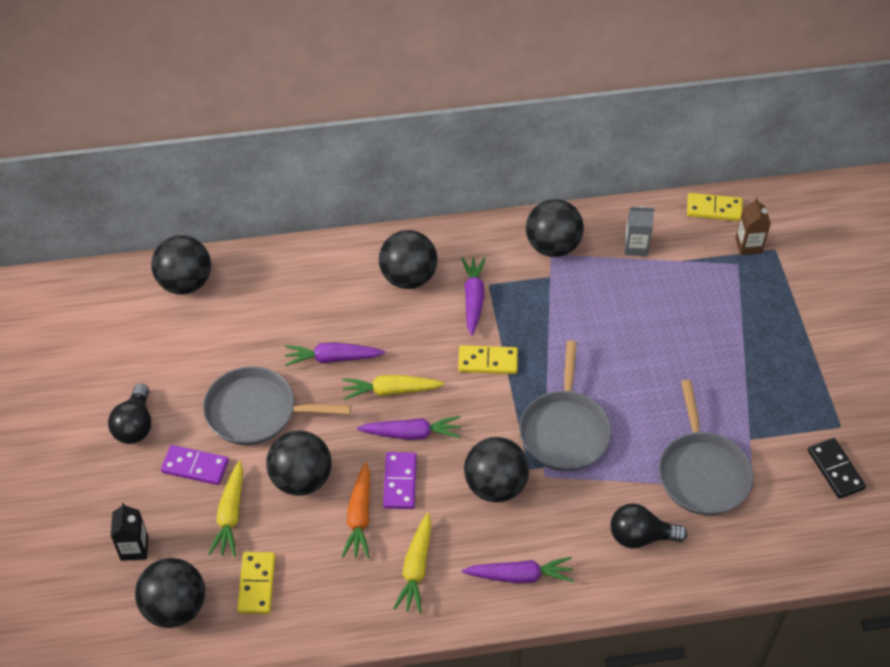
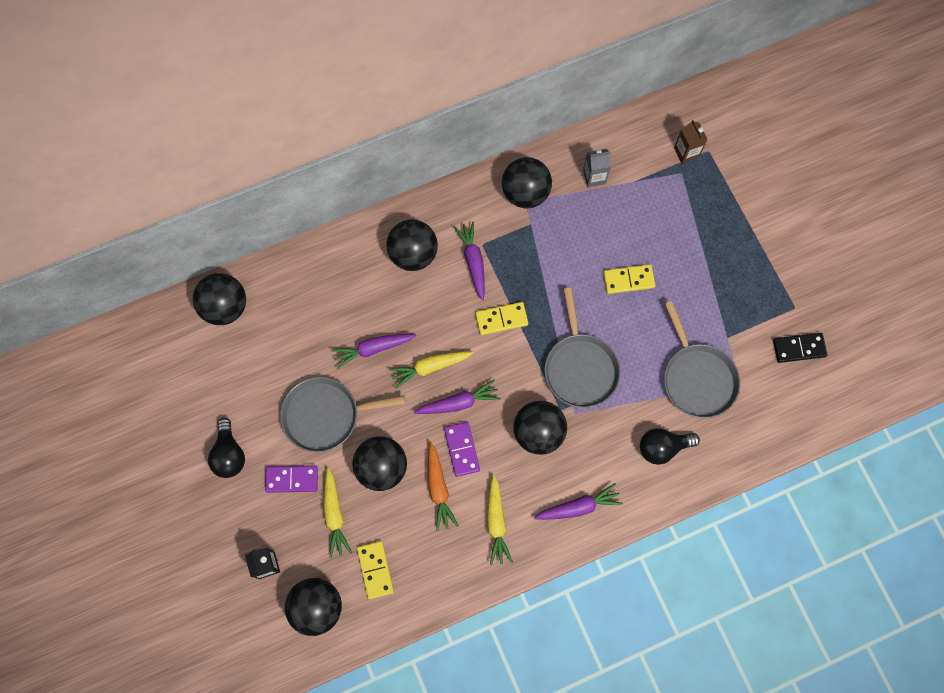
camera: 15 degrees left, 20 degrees up
(714, 209) = (650, 122): yellow domino -> yellow domino (628, 280)
(835, 469) = (799, 348): black domino -> black domino turned 60 degrees counterclockwise

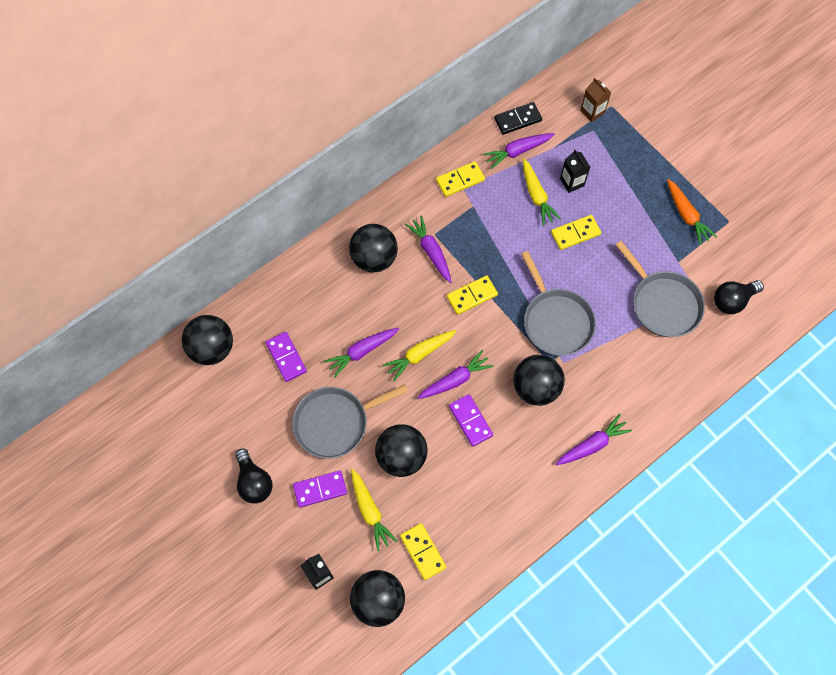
camera: 15 degrees left, 5 degrees down
(296, 335) = (286, 357): none -> purple domino
(438, 489) = (460, 462): orange carrot -> orange carrot (686, 215)
(496, 522) = (522, 478): yellow carrot -> yellow carrot (536, 196)
(525, 193) = (460, 180): black ball -> yellow domino
(594, 177) = (517, 151): grey carton -> purple carrot
(641, 224) = (572, 182): none -> black carton
(662, 447) = (651, 372): black light bulb -> black light bulb (732, 300)
(799, 348) = (743, 255): black domino -> black domino (517, 119)

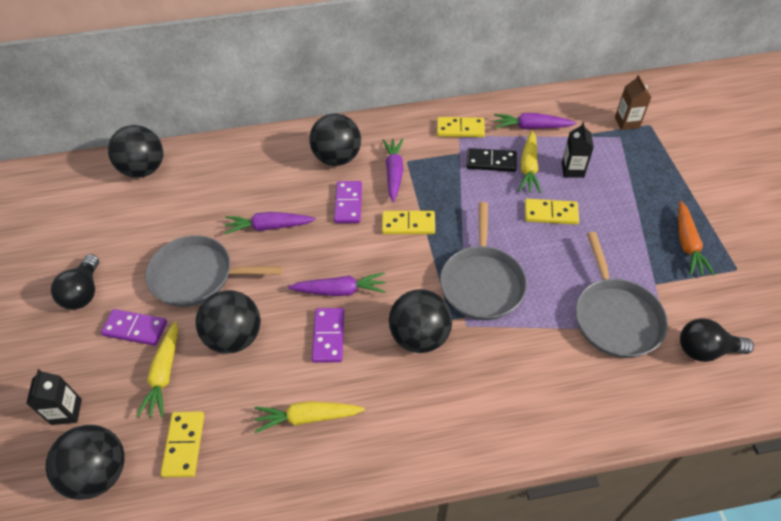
camera: 30 degrees right, 15 degrees down
(286, 357) = (199, 202): purple domino -> purple domino (348, 203)
(419, 355) = (320, 253): yellow carrot -> yellow carrot (307, 417)
(517, 119) = (546, 104): black domino -> black domino (491, 162)
(592, 444) = (448, 426): purple carrot -> none

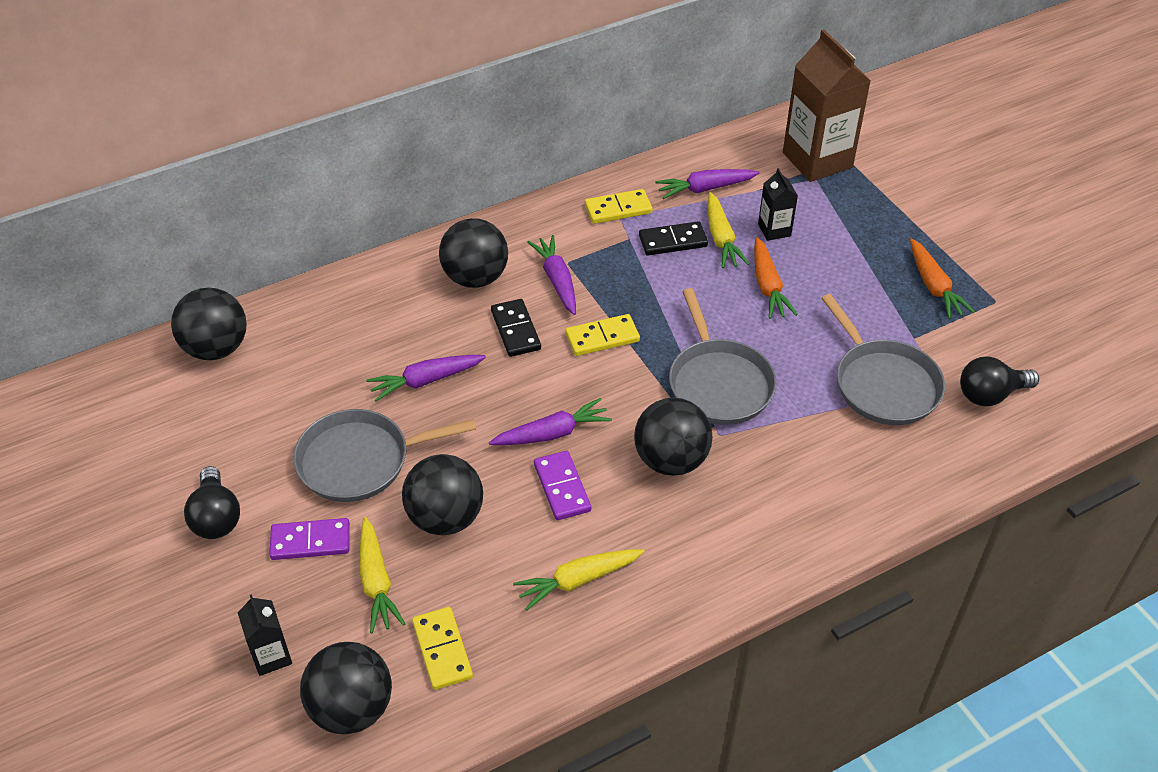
camera: 20 degrees left, 5 degrees down
(348, 203) = (515, 330): purple domino -> black domino
(550, 213) = (768, 286): yellow domino -> orange carrot
(627, 122) = (817, 160): brown carton -> brown carton, size x2.09

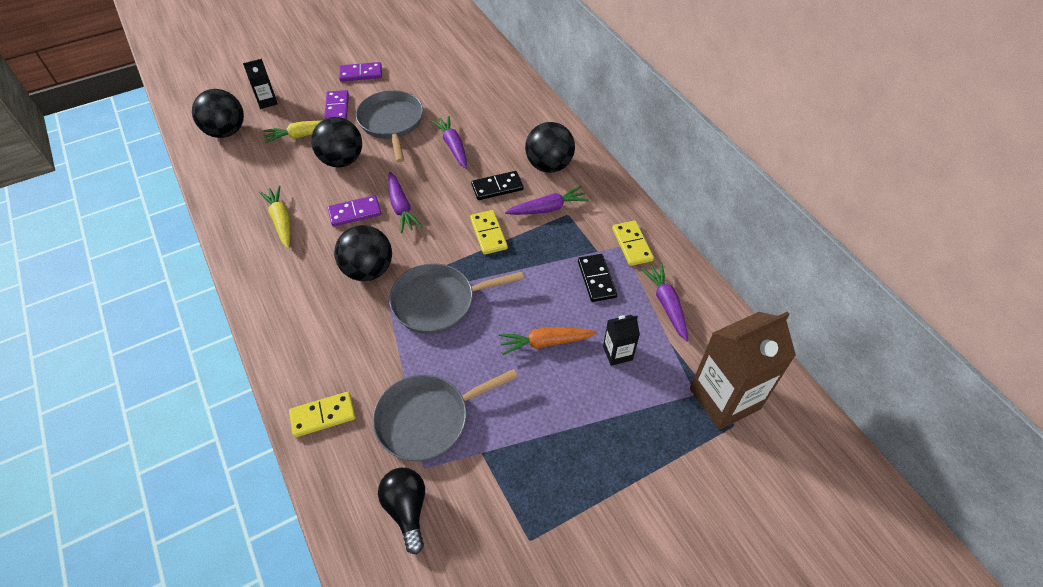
camera: 90 degrees right, 5 degrees up
(216, 348) = (485, 60): black ball -> none
(216, 517) = (361, 74): black light bulb -> purple domino
(442, 650) = (250, 163): yellow domino -> yellow domino (323, 415)
(721, 238) = (602, 313): yellow carrot -> none
(934, 286) = (549, 482): orange carrot -> none

